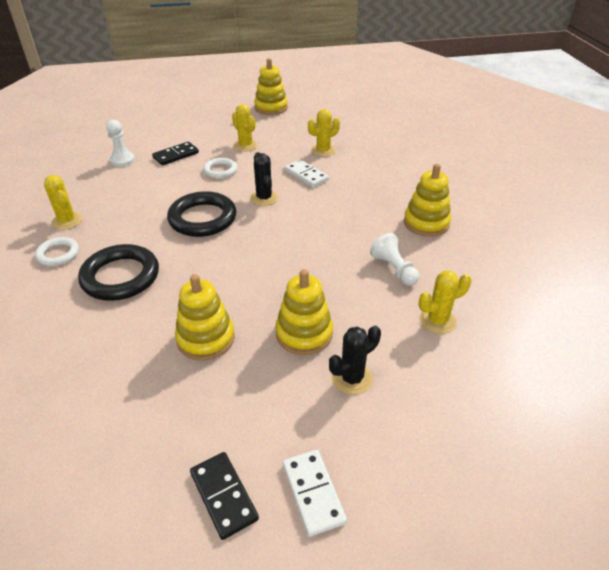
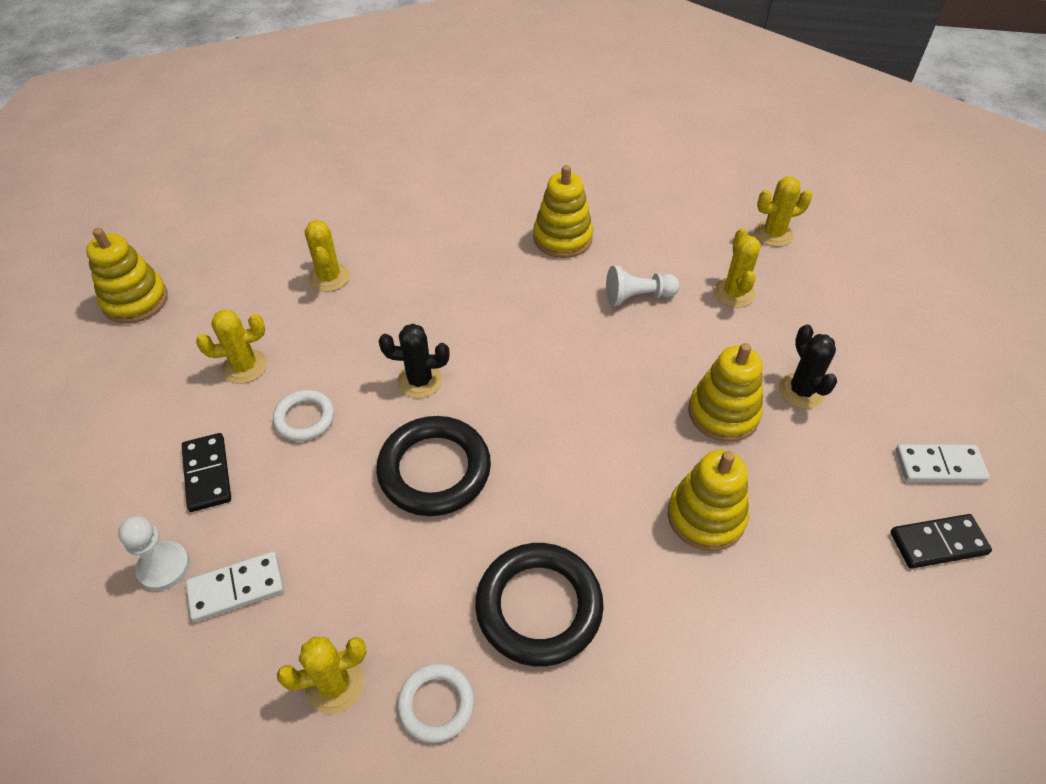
camera: 70 degrees left, 10 degrees up
(306, 175) = (386, 316): white domino -> white domino (236, 588)
(534, 336) = (773, 234): none -> yellow cactus

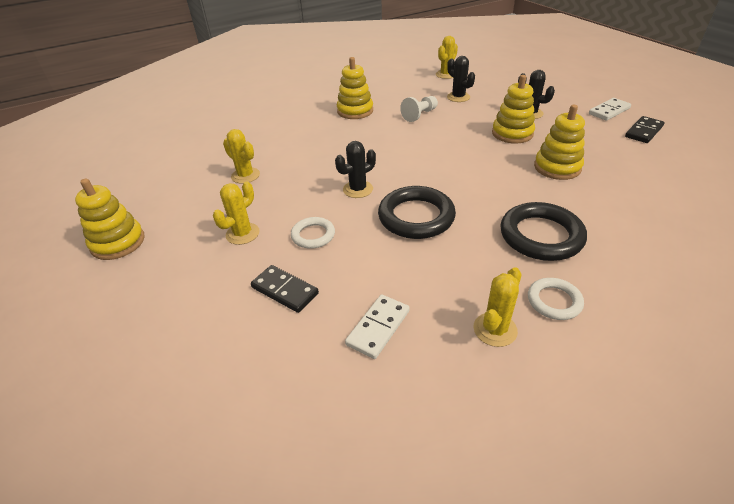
camera: 35 degrees left, 10 degrees down
(164, 567) = (316, 348): white pawn -> none
(734, 293) = (458, 97): yellow cactus -> black cactus

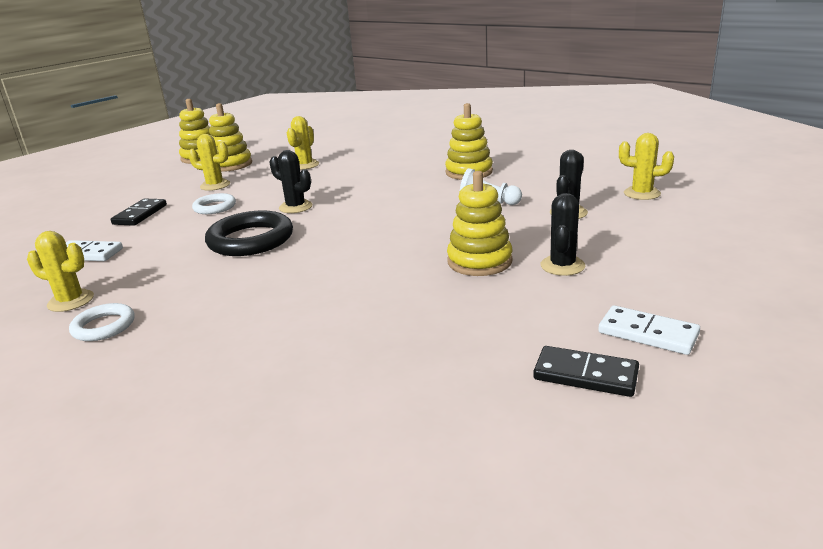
camera: 70 degrees right, 15 degrees down
(541, 236) = (222, 308): black ring -> none
(557, 167) = (394, 303): yellow stacking toy -> yellow stacking toy (231, 165)

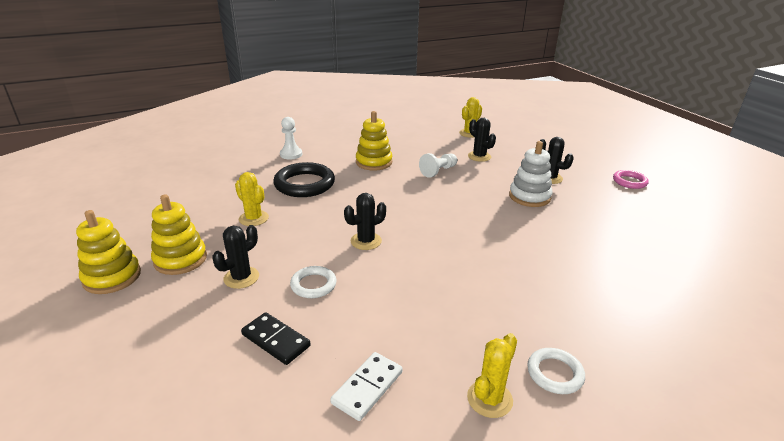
camera: 70 degrees left, 5 degrees up
(215, 185) = (241, 277): yellow cactus -> black cactus
(251, 240) = (422, 274): black ring -> black ring (304, 184)
(441, 143) = (291, 154): none -> white pawn
(479, 261) = (529, 197): yellow stacking toy -> white stacking toy
(585, 375) = (663, 205): black domino -> none
(648, 333) = (629, 182): white domino -> pink ring

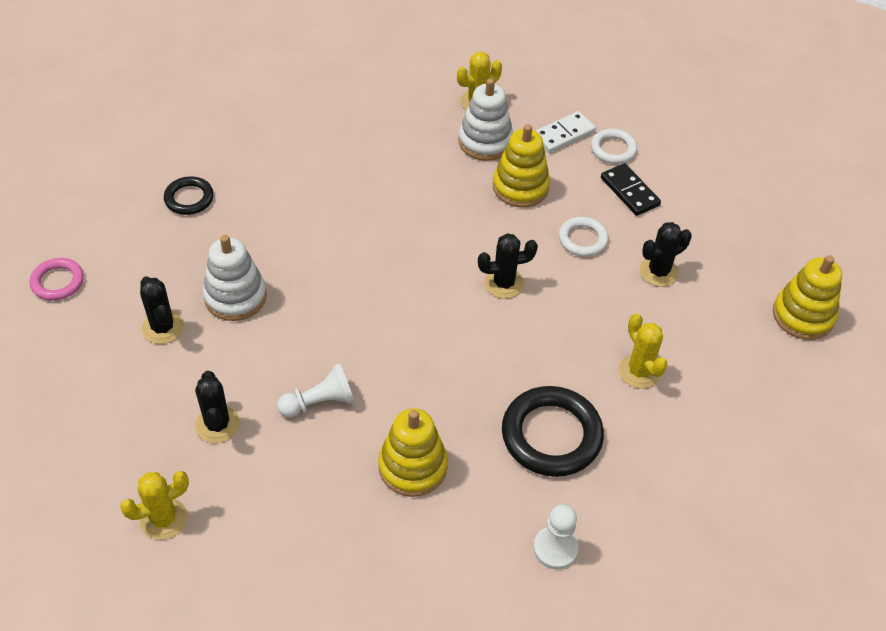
camera: 160 degrees left, 20 degrees up
(180, 259) = (730, 321): yellow stacking toy -> yellow stacking toy (520, 187)
(448, 349) = (485, 142): none -> white stacking toy
(555, 373) = (414, 102): white ring -> white ring (613, 149)
(627, 235) = (189, 198): none -> black ring

